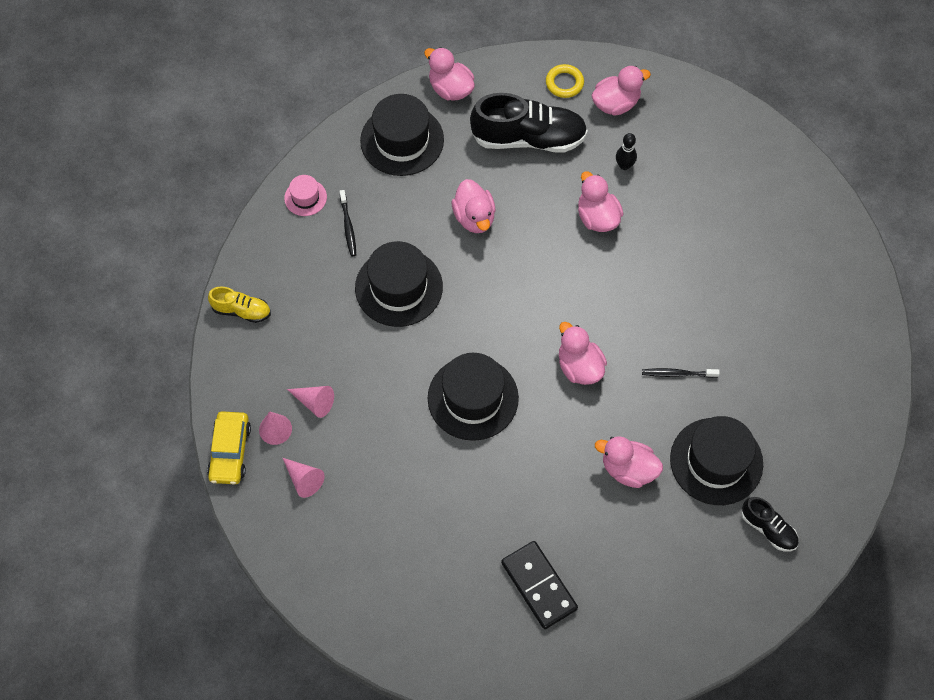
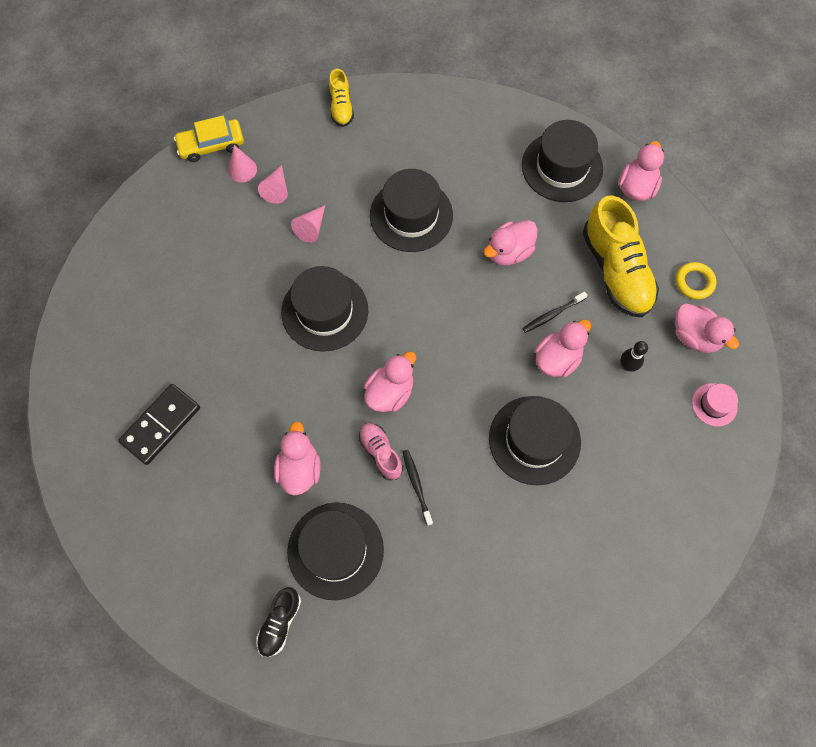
camera: 70 degrees right, 5 degrees up
(304, 479) = (204, 206): pink cone -> pink cone (311, 228)
(305, 197) = (468, 114): pink hat -> pink hat (714, 404)
(348, 226) = (454, 156): black toothbrush -> black toothbrush (552, 314)
(528, 138) = (616, 270): black shoe -> yellow shoe
(636, 394) = (381, 453): none -> pink shoe
(667, 264) = (534, 440): none -> black hat

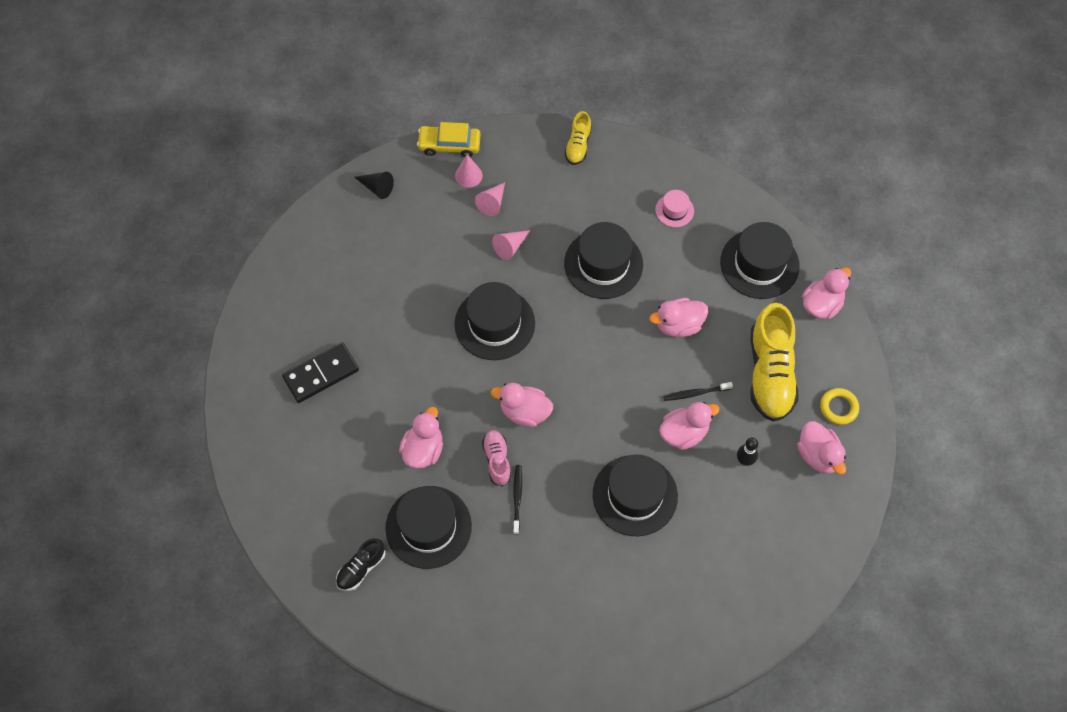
camera: 20 degrees right, 5 degrees down
(151, 211) = (377, 187): none -> black cone
(390, 392) = (524, 412): pink duck -> pink duck turned 135 degrees counterclockwise
(714, 404) = (810, 520): pink hat -> pink hat (674, 210)

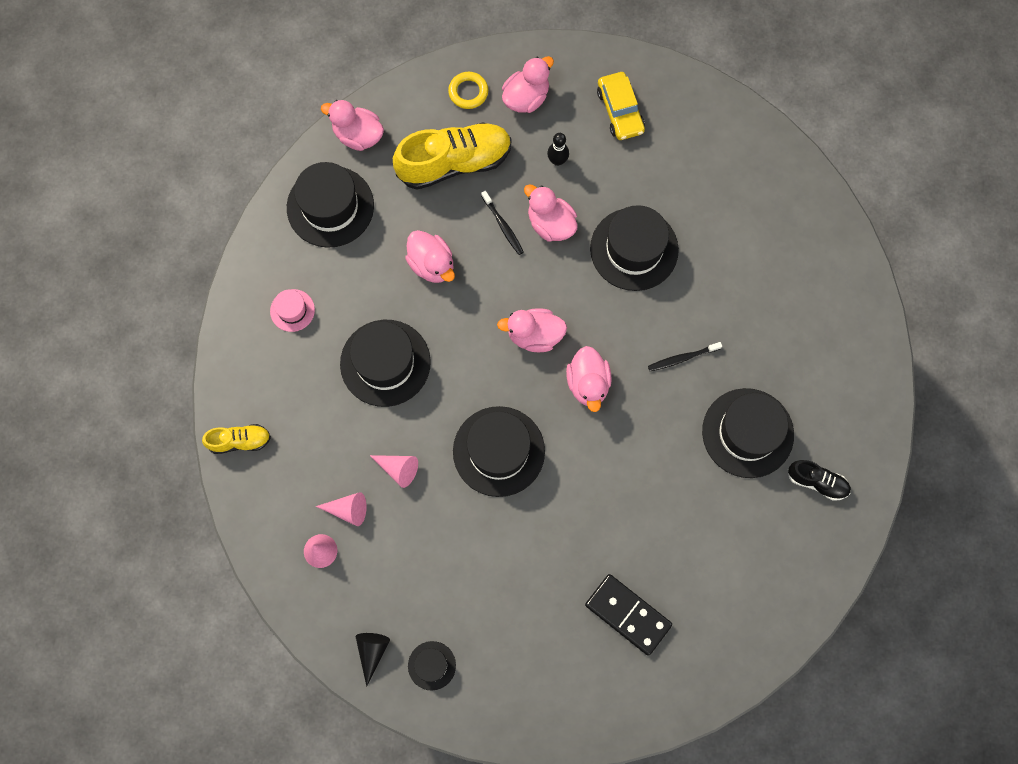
camera: 110 degrees left, 10 degrees up
(348, 224) = (431, 665): none -> black hat
(423, 450) = (669, 470): pink duck -> pink duck (534, 335)
(449, 145) = (285, 589): yellow car -> yellow car (620, 111)
(497, 460) = (651, 392): pink shoe -> none

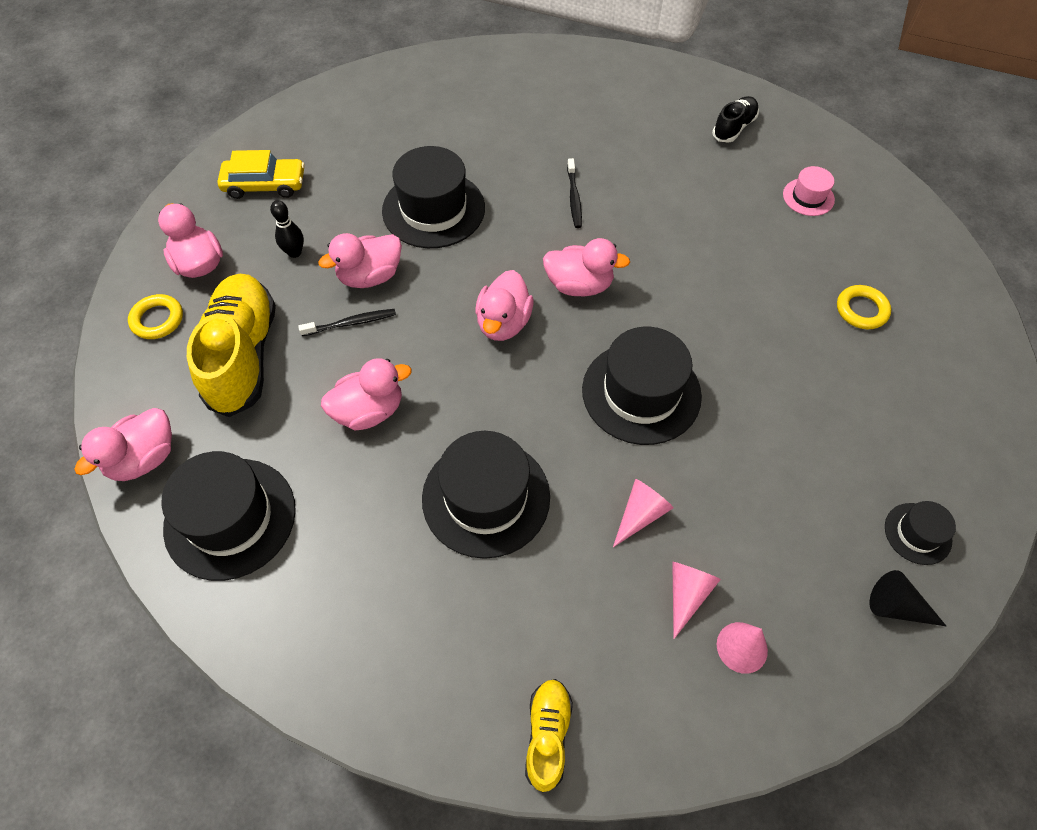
camera: 75 degrees left, 15 degrees down
(292, 310) = (365, 606): pink hat -> pink hat (808, 197)
(628, 614) = (861, 310): black domino -> yellow ring
(747, 433) = (671, 166): black hat -> none

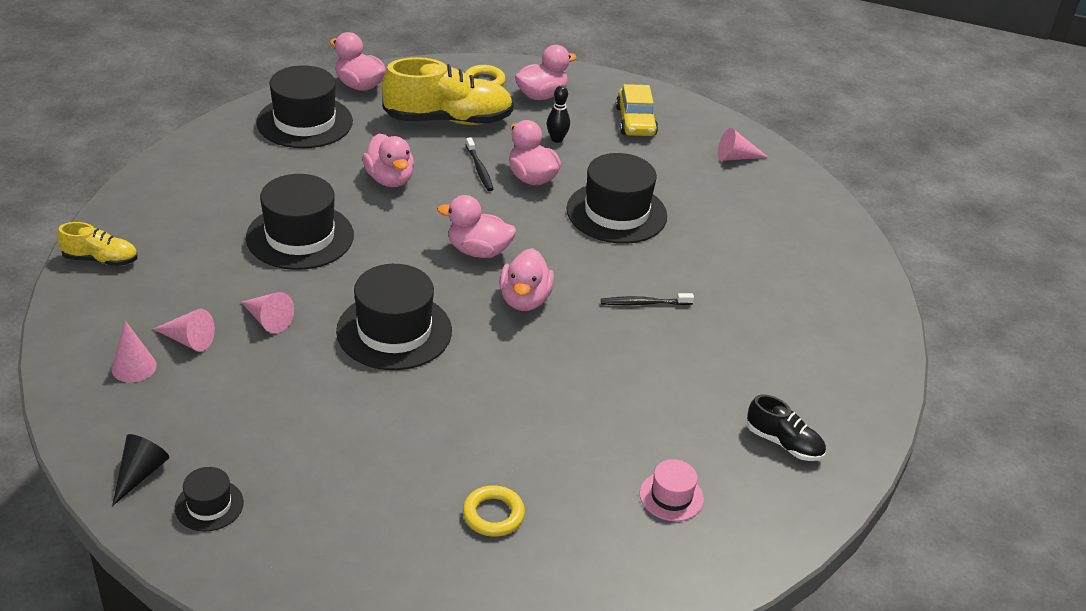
camera: 85 degrees right, 20 degrees down
(339, 114) = (736, 157): none -> pink cone

